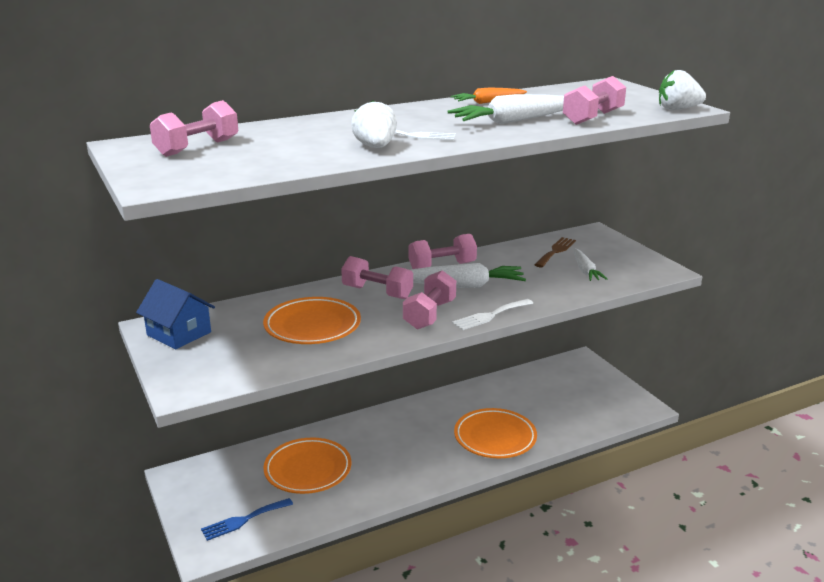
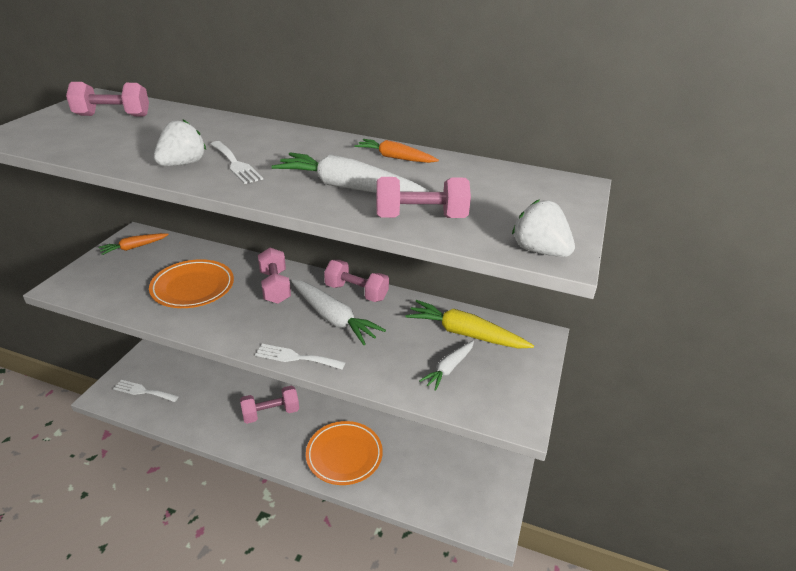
camera: 45 degrees right, 10 degrees up
(179, 334) = (134, 247): blue house -> orange carrot
(243, 520) = (143, 391): blue fork -> white fork
(308, 470) = (216, 385): orange plate -> none
(429, 315) = (264, 327): pink dumbbell -> pink dumbbell (271, 413)
(556, 251) = (465, 334): brown fork -> yellow carrot

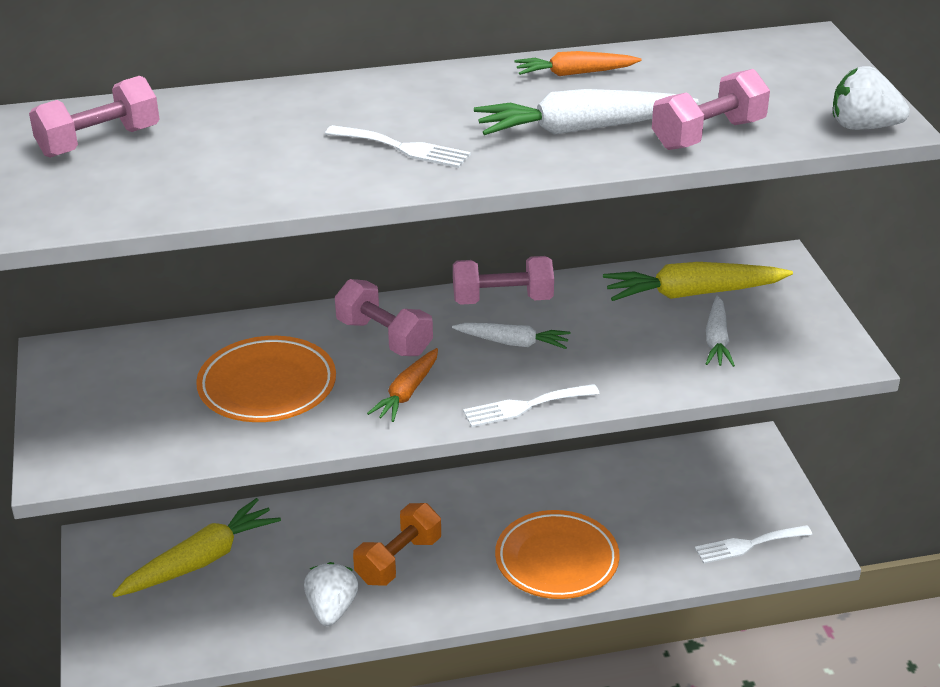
camera: 30 degrees left, 0 degrees up
(134, 247) = (87, 372): orange carrot -> orange carrot (407, 393)
(143, 391) = (163, 626): white fork -> white fork (748, 545)
(182, 164) = (337, 172): white strawberry -> white strawberry (332, 609)
(191, 367) = (200, 560): none -> yellow carrot
(271, 413) = (398, 560): pink dumbbell -> orange dumbbell
(333, 318) = (513, 343): white carrot -> white carrot, size x0.60

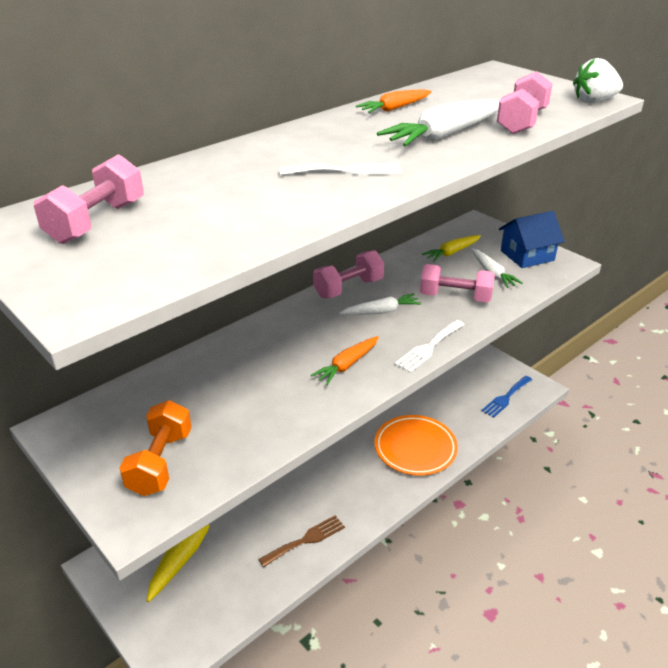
camera: 30 degrees left, 0 degrees up
(267, 386) = (246, 394): orange plate -> none
(332, 609) = (306, 540): white strawberry -> brown fork
(384, 337) = (297, 335): pink dumbbell -> pink dumbbell (455, 297)
(398, 560) = (322, 488): orange dumbbell -> orange dumbbell (160, 462)
(407, 393) = (347, 365): orange carrot -> orange carrot turned 45 degrees clockwise
(693, 294) = (452, 252): yellow carrot -> yellow carrot, size x0.60
(748, 545) = (506, 398): white fork -> blue fork
(798, 331) = (527, 255): none -> blue house

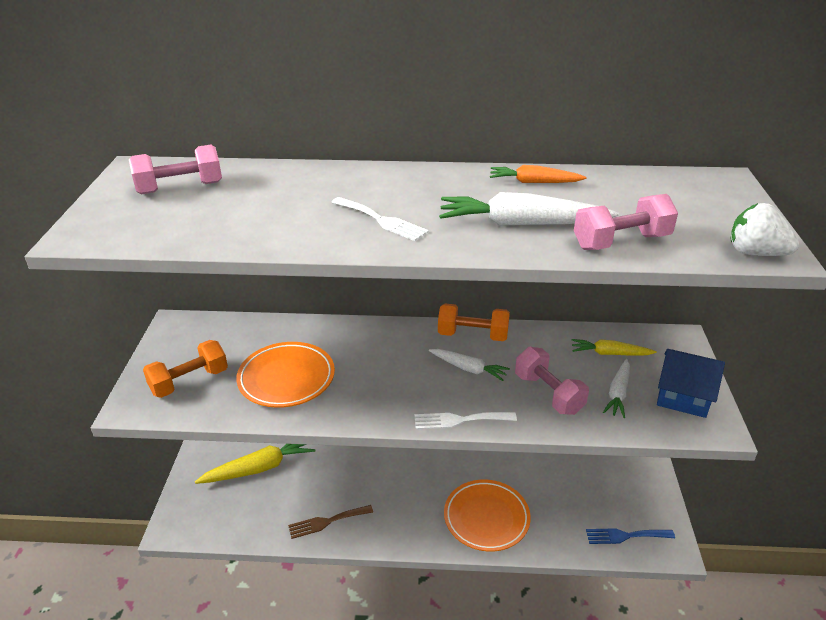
camera: 45 degrees right, 0 degrees up
(252, 402) = (286, 378): none -> orange plate
(306, 540) = (327, 522): brown fork -> brown fork turned 150 degrees clockwise
(347, 365) = (381, 393): orange carrot -> none
(348, 288) = (472, 335): pink dumbbell -> orange dumbbell

